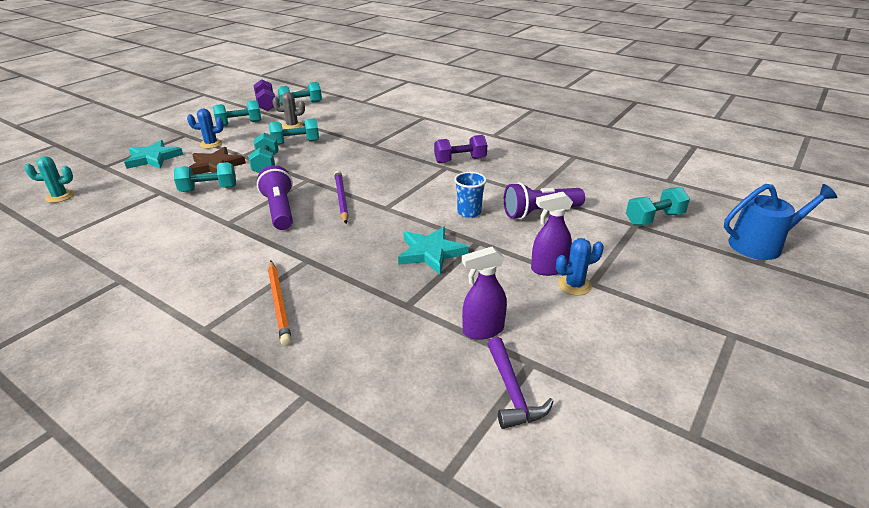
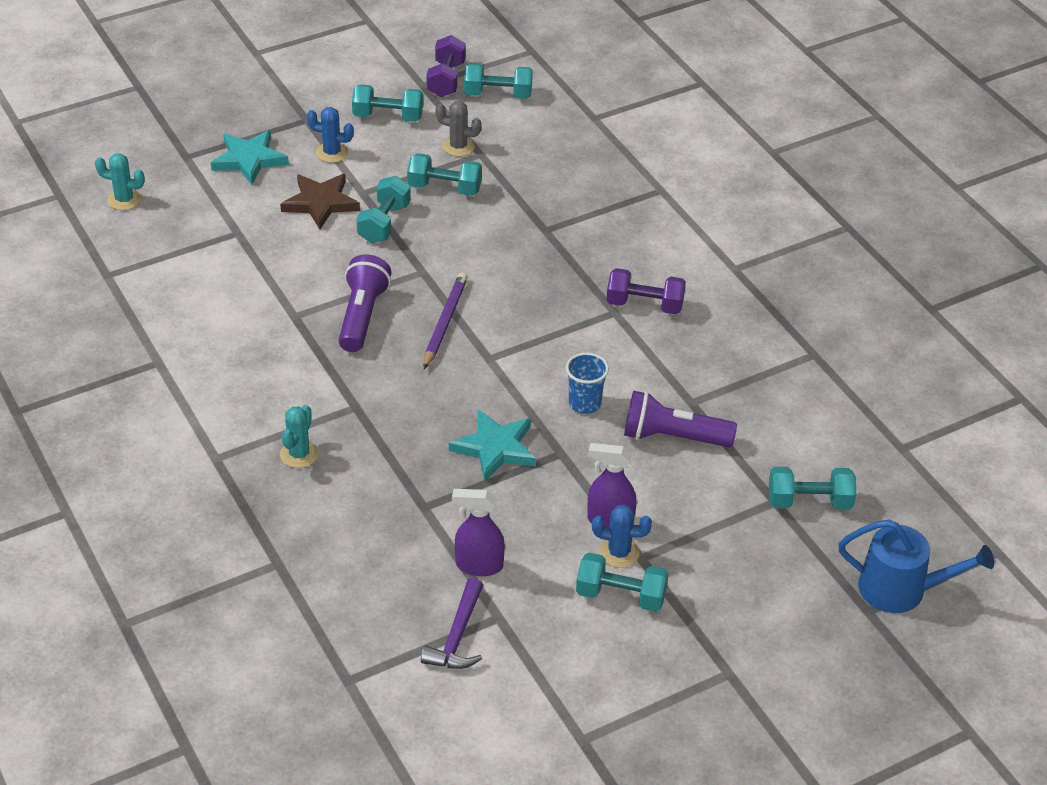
camera: 25 degrees right, 10 degrees up
(209, 189) = (295, 247): turquoise dumbbell -> turquoise dumbbell (621, 595)
(279, 303) = (299, 454): orange pencil -> turquoise cactus

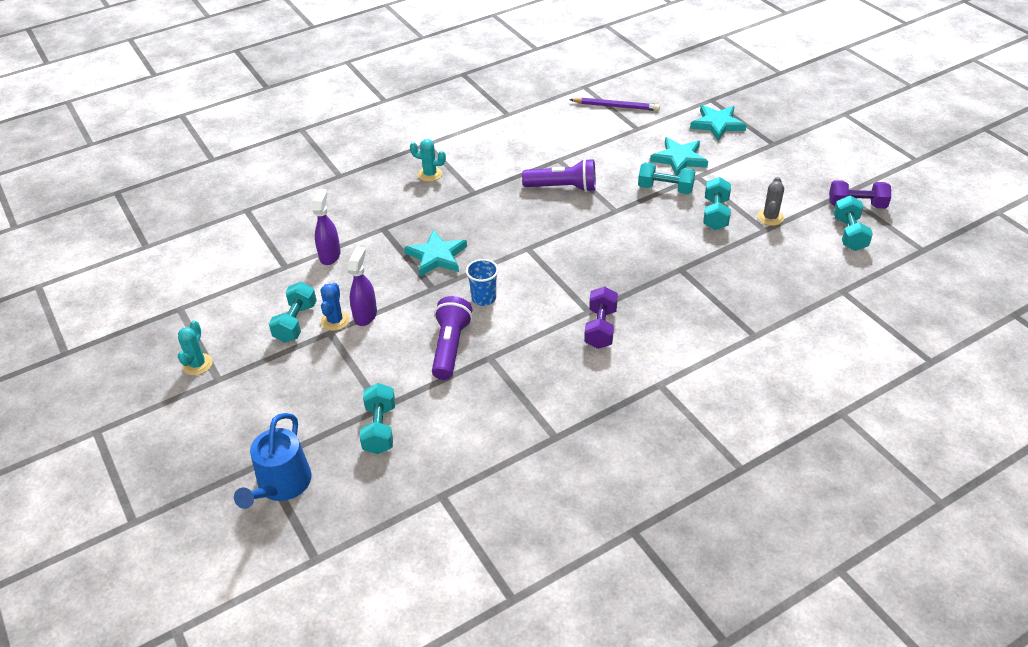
camera: 90 degrees right, 0 degrees up
(124, 199) = (658, 83): turquoise cactus -> turquoise cactus (197, 364)
(321, 203) = (679, 159): brown star -> turquoise star
(332, 152) = (738, 158): blue cactus -> none
(388, 116) = (793, 180): turquoise dumbbell -> none
(445, 322) = (562, 225): purple pencil -> purple pencil (616, 106)
(457, 636) = (272, 250): purple hammer -> none

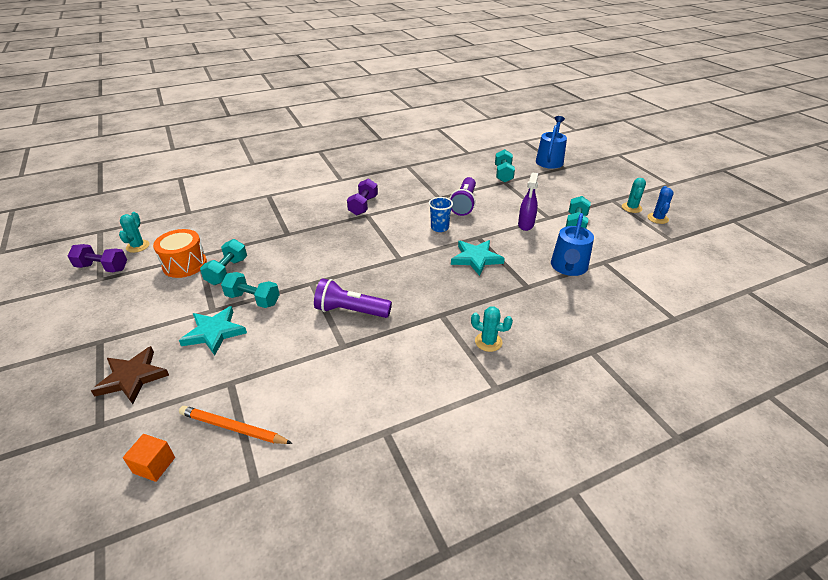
camera: 175 degrees left, 5 degrees down
(330, 255) = (568, 267): purple spray bottle -> blue watering can
(335, 321) = (547, 223): blue cactus -> blue cactus (657, 218)
(616, 106) = (233, 428): purple pencil -> orange pencil
(654, 87) = (154, 465): none -> orange cube
(717, 124) = (132, 377): turquoise star -> brown star
(770, 217) = (184, 264): grey cactus -> orange drum
(849, 234) = (138, 246): turquoise dumbbell -> turquoise cactus

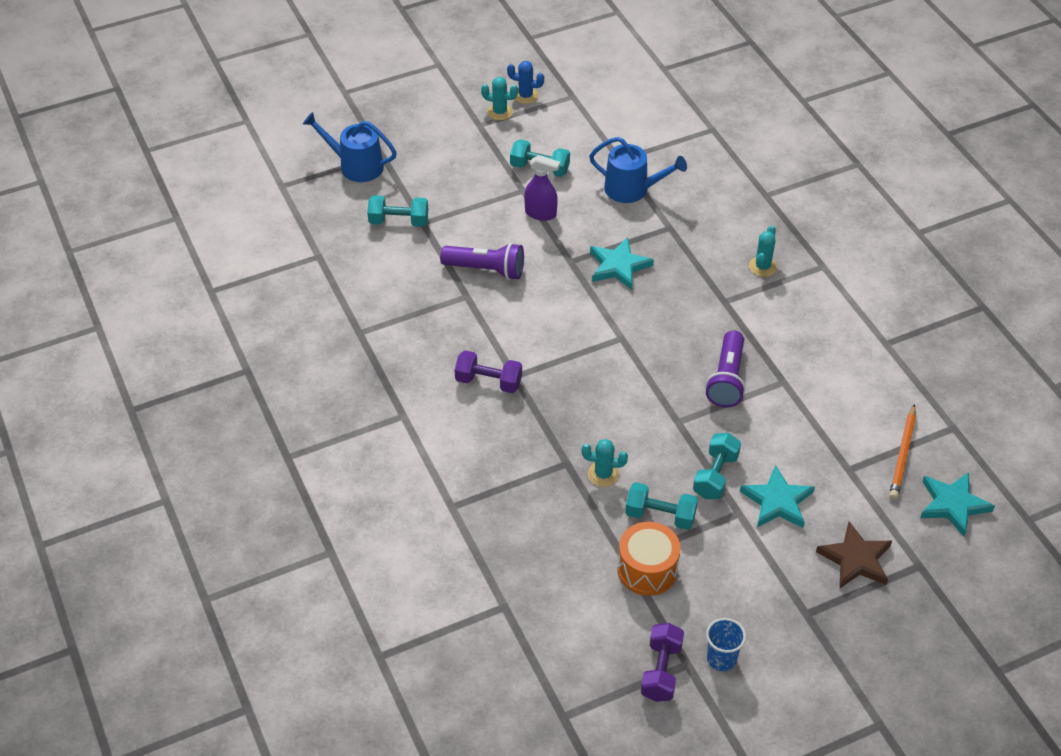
camera: 90 degrees left, 10 degrees up
(138, 246) = (605, 645): turquoise cactus -> turquoise cactus (603, 474)
(154, 465) = (953, 505): orange cube -> turquoise star
(439, 228) = (549, 297): blue cup -> blue cup (721, 659)

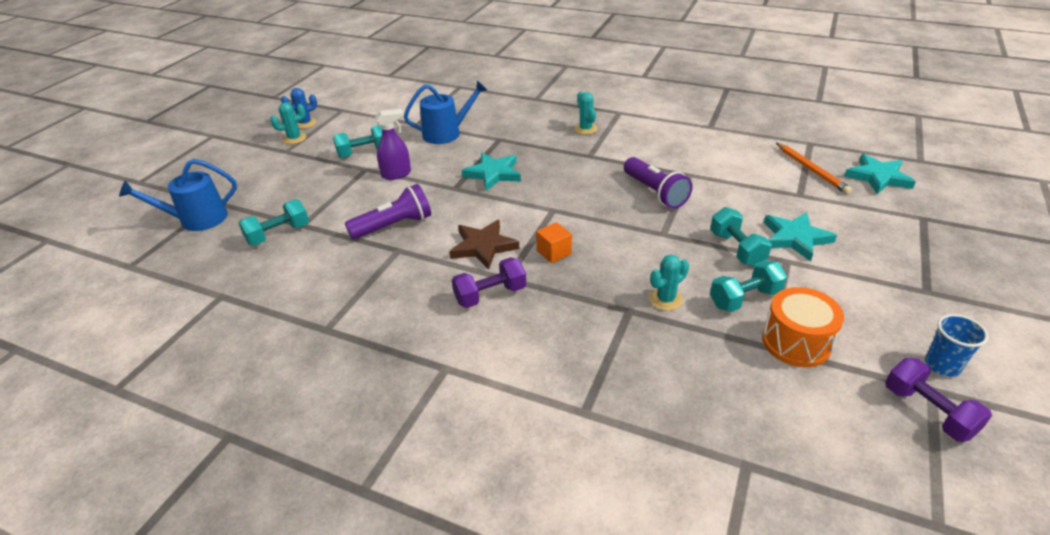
camera: 40 degrees left, 10 degrees down
(574, 378) = (554, 252): none -> orange cube
(855, 559) = (890, 239): brown star -> brown star (483, 246)

